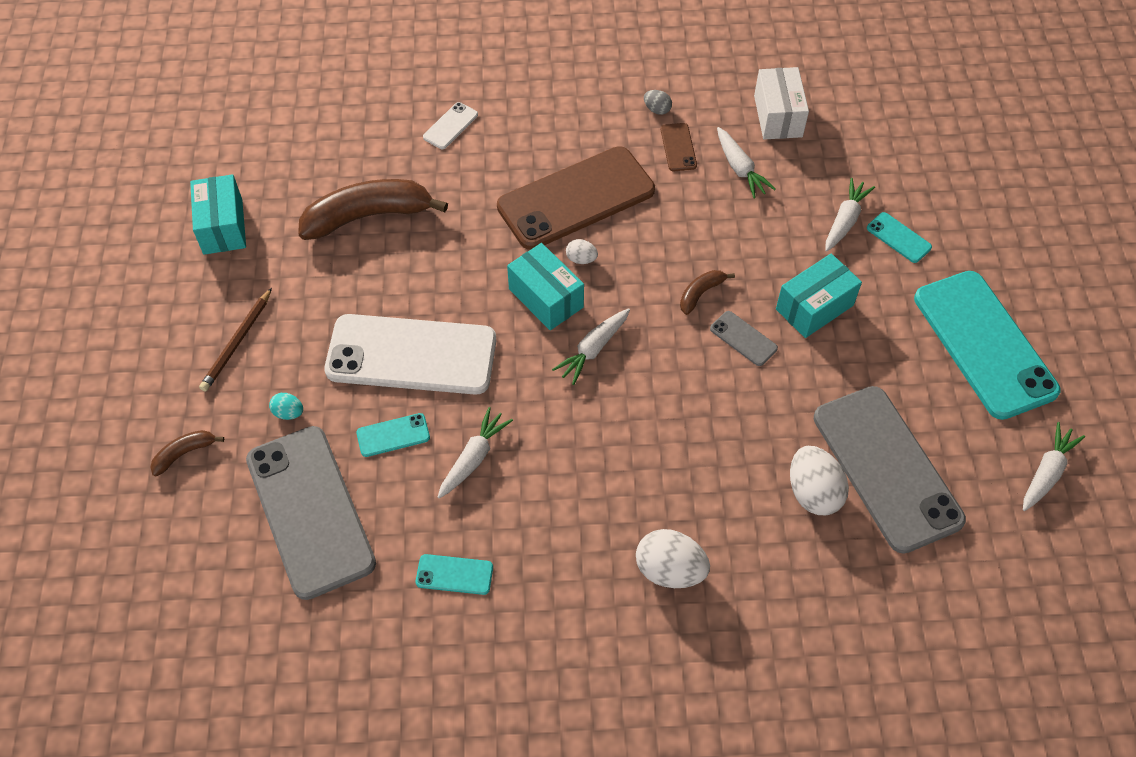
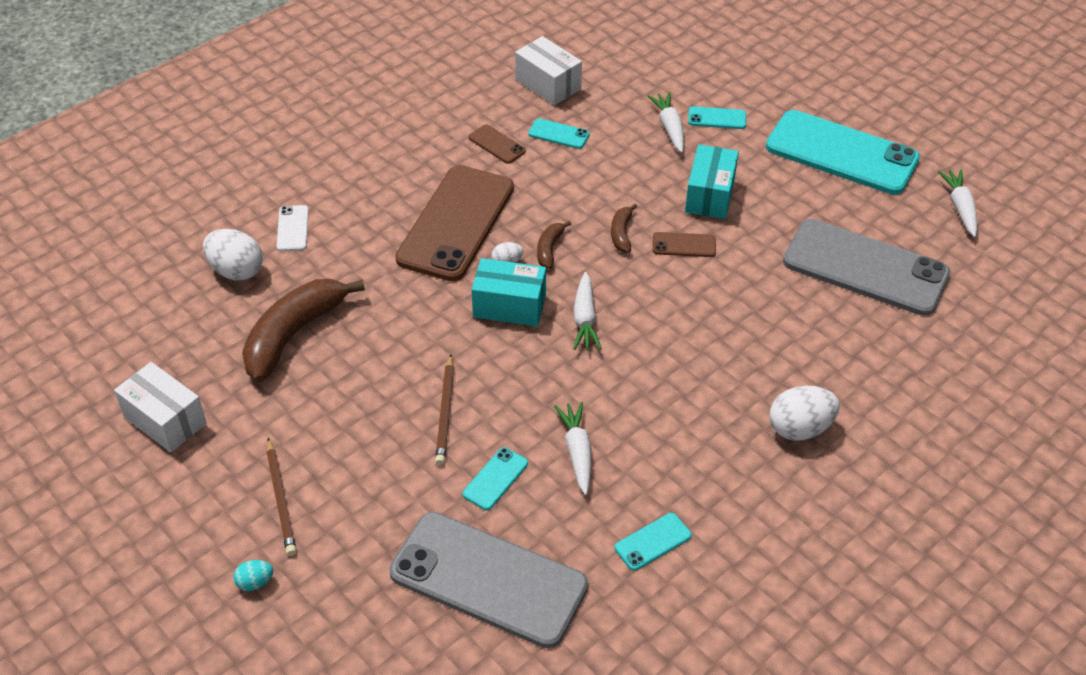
camera: 40 degrees left, 10 degrees down
(184, 453) = (328, 614): brown banana -> brown banana (549, 249)
(223, 226) = (165, 420): turquoise box -> white box
(288, 413) = (388, 521): turquoise egg -> turquoise egg (255, 582)
(411, 355) = (445, 412): white phone -> brown pencil
(657, 110) = (452, 127): grey egg -> none
(740, 169) = (558, 134): white carrot -> turquoise phone
(743, 338) = (684, 245): grey phone -> brown phone
(813, 492) = (837, 314): white egg -> white egg (236, 271)

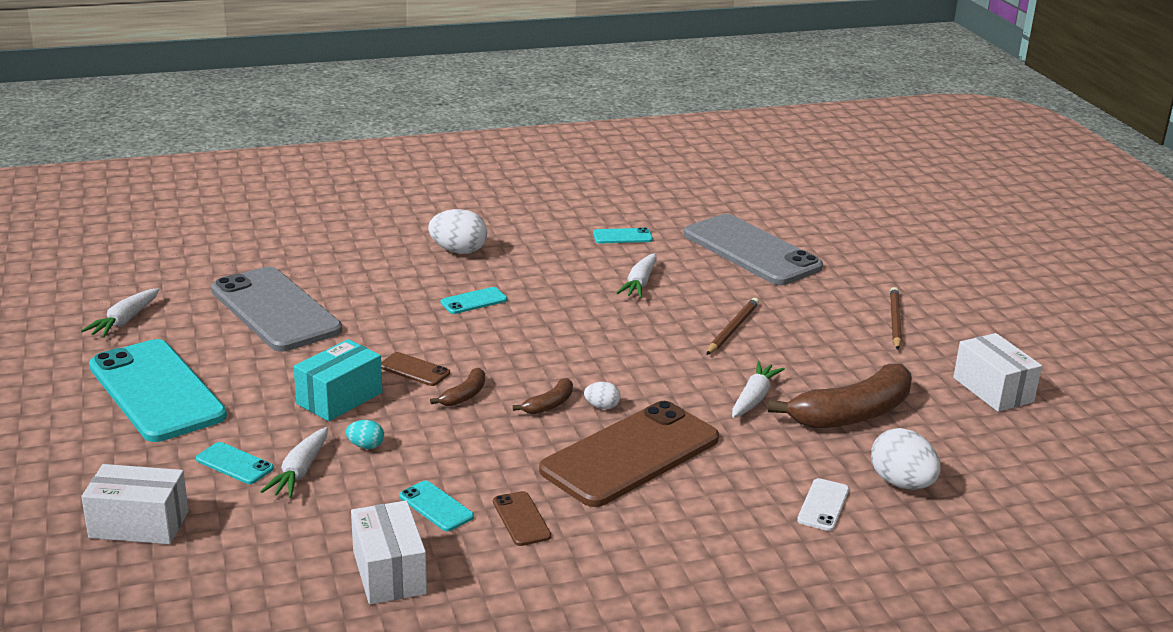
camera: 155 degrees left, 20 degrees down
(255, 582) = (925, 290): turquoise egg -> turquoise egg (366, 446)
(495, 479) = (714, 288): turquoise phone -> turquoise phone (473, 301)
(509, 306) = (625, 376): turquoise box -> none
(585, 319) = (563, 348): white carrot -> white carrot (754, 398)
(721, 62) = (139, 524): none -> white box

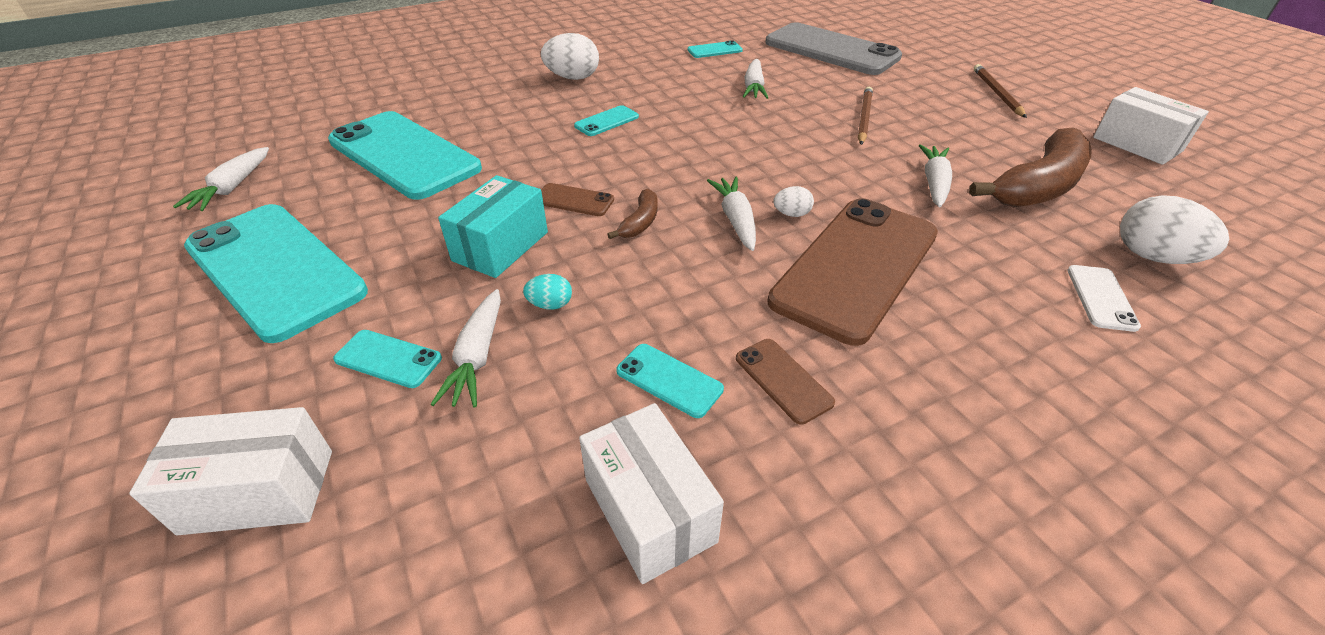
camera: 10 degrees left, 15 degrees up
(275, 310) = (404, 155): grey phone -> turquoise phone
(549, 405) = (736, 220): brown banana -> white carrot

